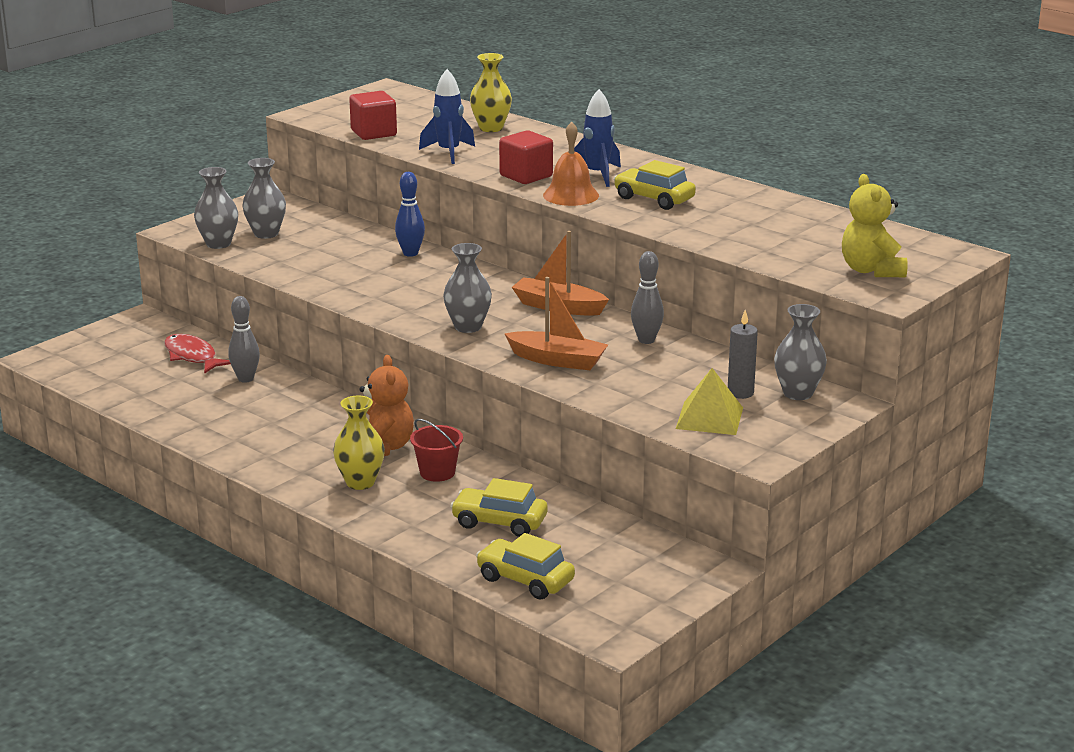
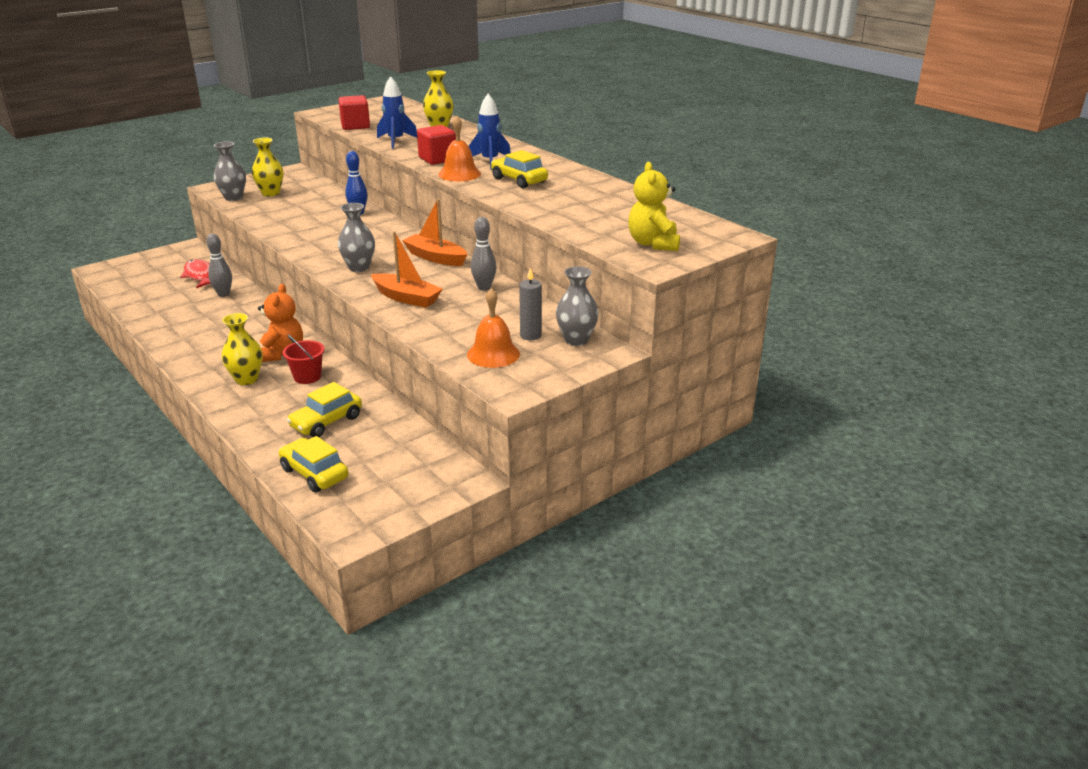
camera: 10 degrees right, 5 degrees up
(266, 234) = (271, 193): grey vase -> yellow vase
(499, 522) = (326, 422): yellow car -> yellow car turned 75 degrees counterclockwise
(709, 418) = (493, 354): yellow pyramid -> orange bell

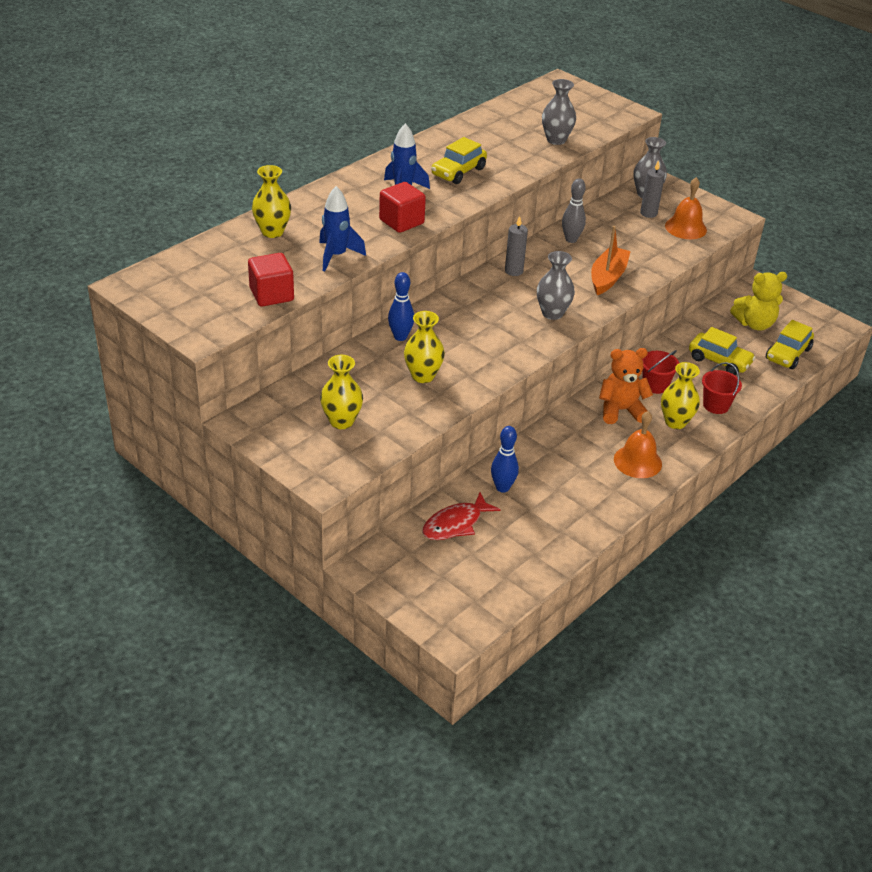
camera: 100 degrees left, 10 degrees up
(224, 294) = (502, 487): grey bowling pin -> blue bowling pin
(233, 198) = (364, 452): grey vase -> grey vase (556, 140)
(256, 406) = (716, 405): none -> red bucket
(303, 217) = (423, 376): none -> yellow vase
(435, 258) = (514, 271): orange boat -> grey candle
(459, 174) = (448, 205): orange bell -> orange bell (637, 461)
(653, 244) = (590, 112): yellow teddy bear -> yellow teddy bear (754, 324)

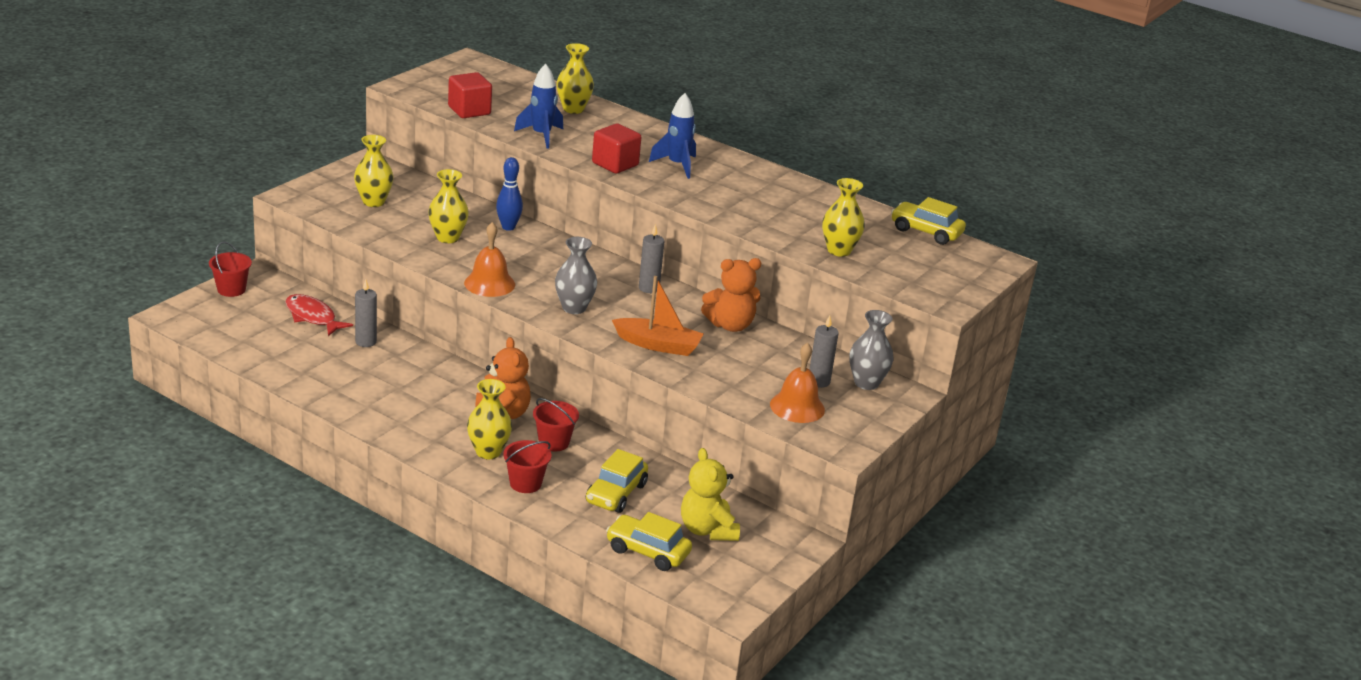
camera: 80 degrees right, 10 degrees down
(397, 587) = (231, 289): none -> red bucket
(458, 172) = (731, 193): yellow car -> yellow car (926, 232)
(502, 487) = (366, 342): blue bowling pin -> grey candle
(556, 140) = (839, 250): grey vase -> yellow vase
(571, 239) = (730, 325): grey bowling pin -> orange teddy bear
(637, 461) = (415, 422): orange bell -> orange bell (489, 283)

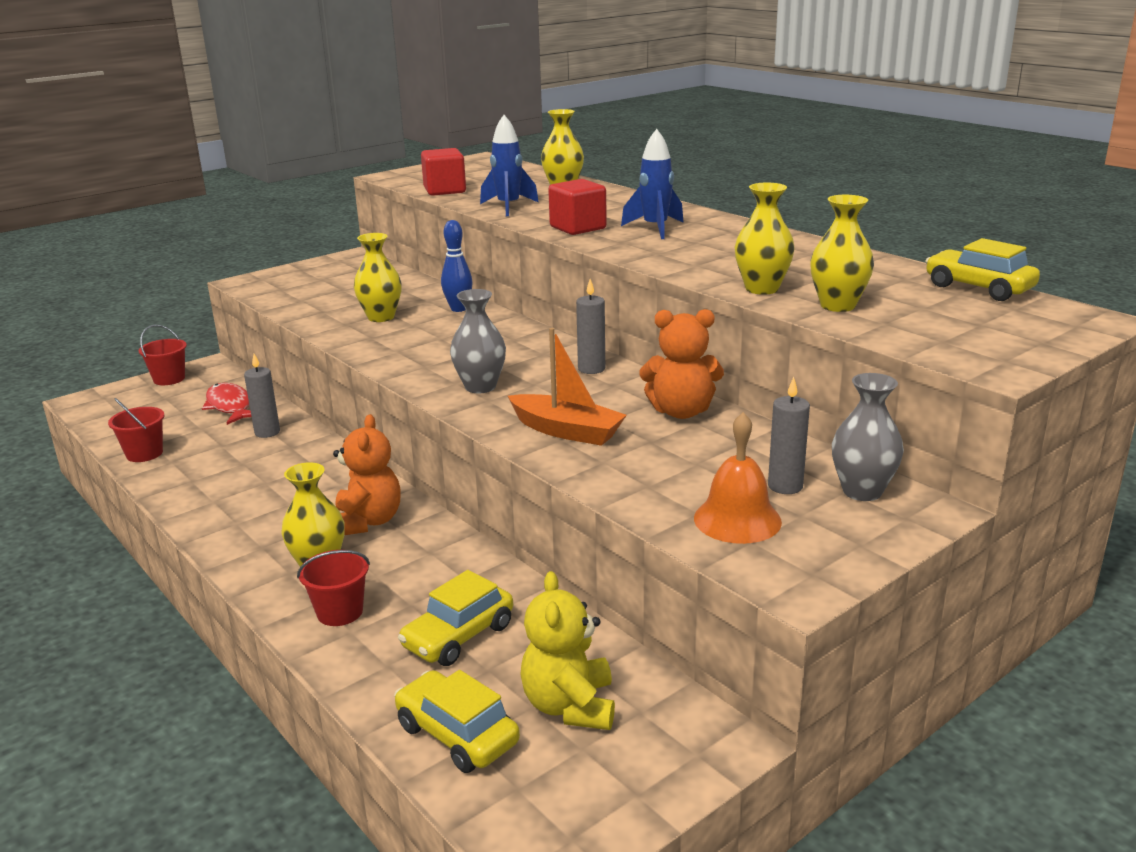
camera: 20 degrees right, 5 degrees down
(373, 202) = (327, 286): yellow vase -> yellow vase (762, 289)
(489, 283) = (394, 360): orange bell -> none
(554, 442) = (413, 558): red bucket -> red bucket (144, 454)

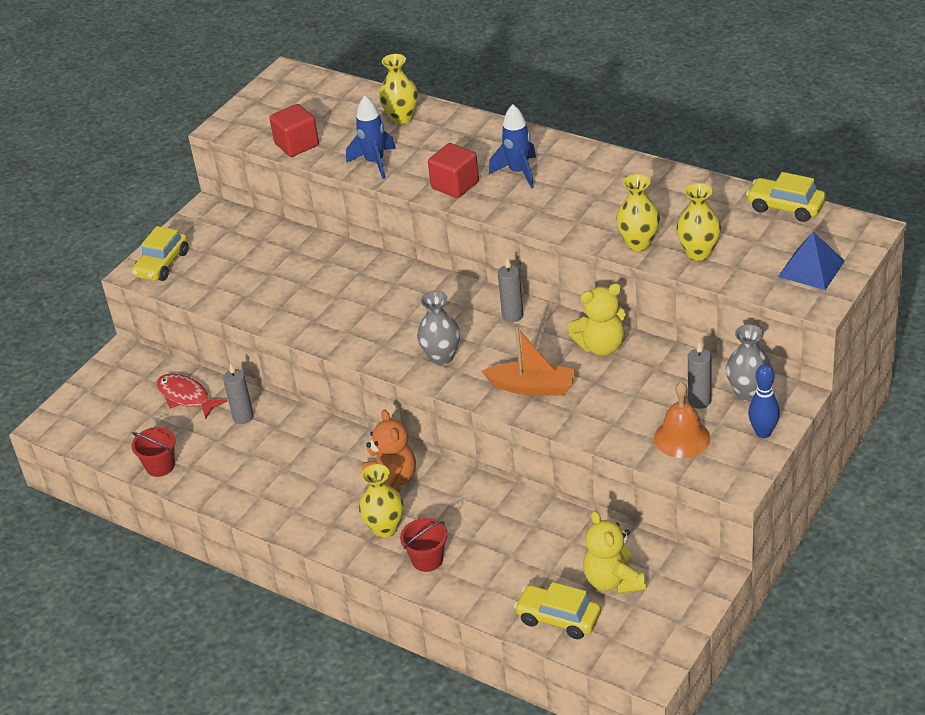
camera: 15 degrees left, 15 degrees up
(169, 379) = (101, 379): red bucket -> none
(381, 317) = (302, 292): yellow vase -> none
(458, 309) = (360, 265): blue bowling pin -> blue bowling pin (763, 433)
(458, 636) = (517, 554): yellow car -> yellow car (162, 264)
(681, 412) = (601, 346): orange teddy bear -> yellow teddy bear
(997, 339) = (811, 268): none -> blue pyramid

